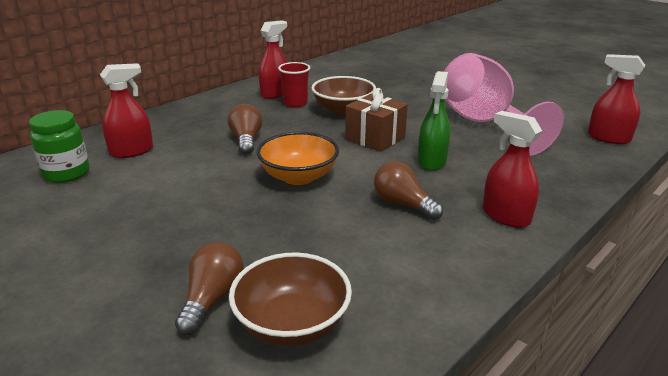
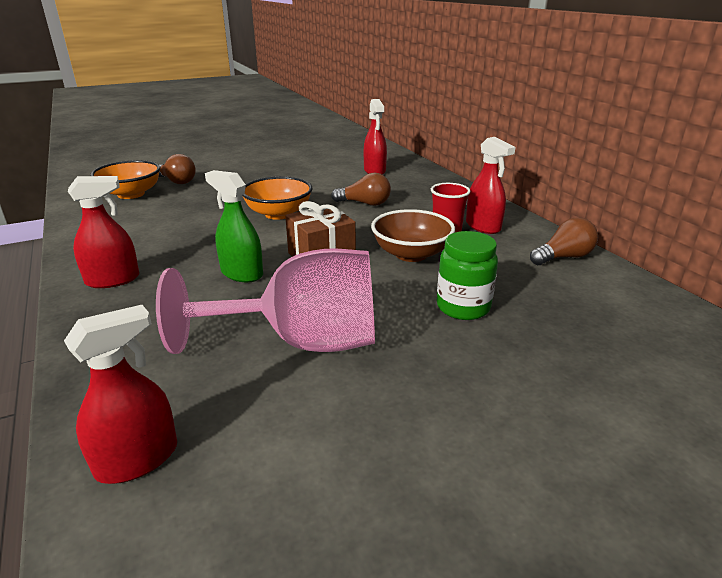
camera: 110 degrees right, 0 degrees up
(67, 173) = (354, 157): green jar -> green jar (463, 307)
(292, 324) = (131, 194): brown bowl -> orange bowl
(403, 204) = (190, 242): brown light bulb -> brown light bulb (563, 257)

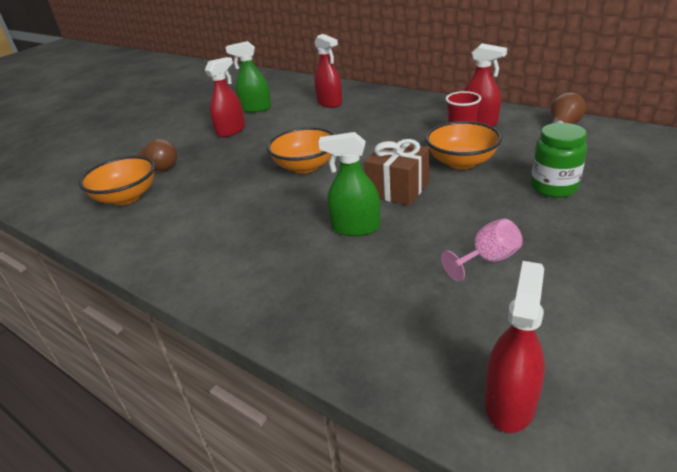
camera: 25 degrees left, 5 degrees up
(113, 280) = (247, 280): red spray bottle -> red spray bottle (231, 131)
(303, 342) = (487, 259): pink goblet -> pink goblet, size x0.43
(310, 159) = (256, 109): none -> green spray bottle
(365, 203) = (364, 133): brown light bulb -> none
(411, 254) = (461, 162): brown bowl -> orange bowl

